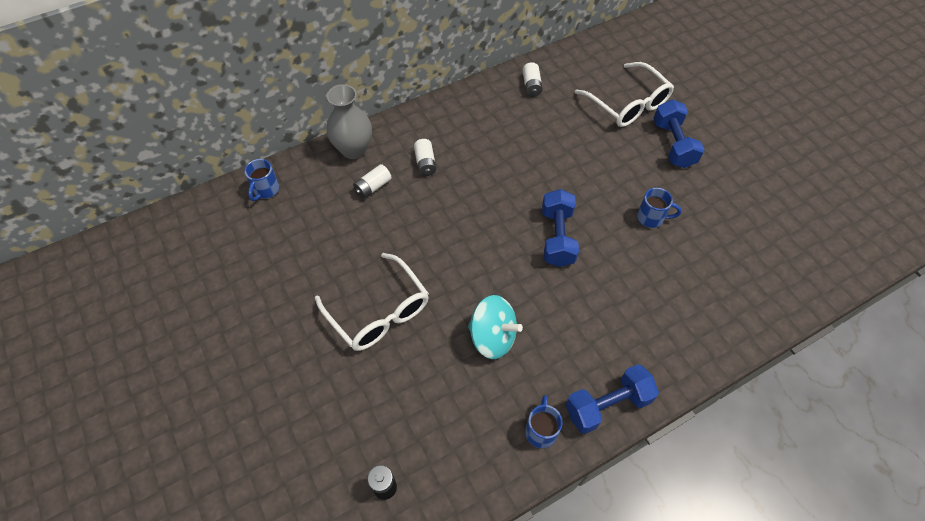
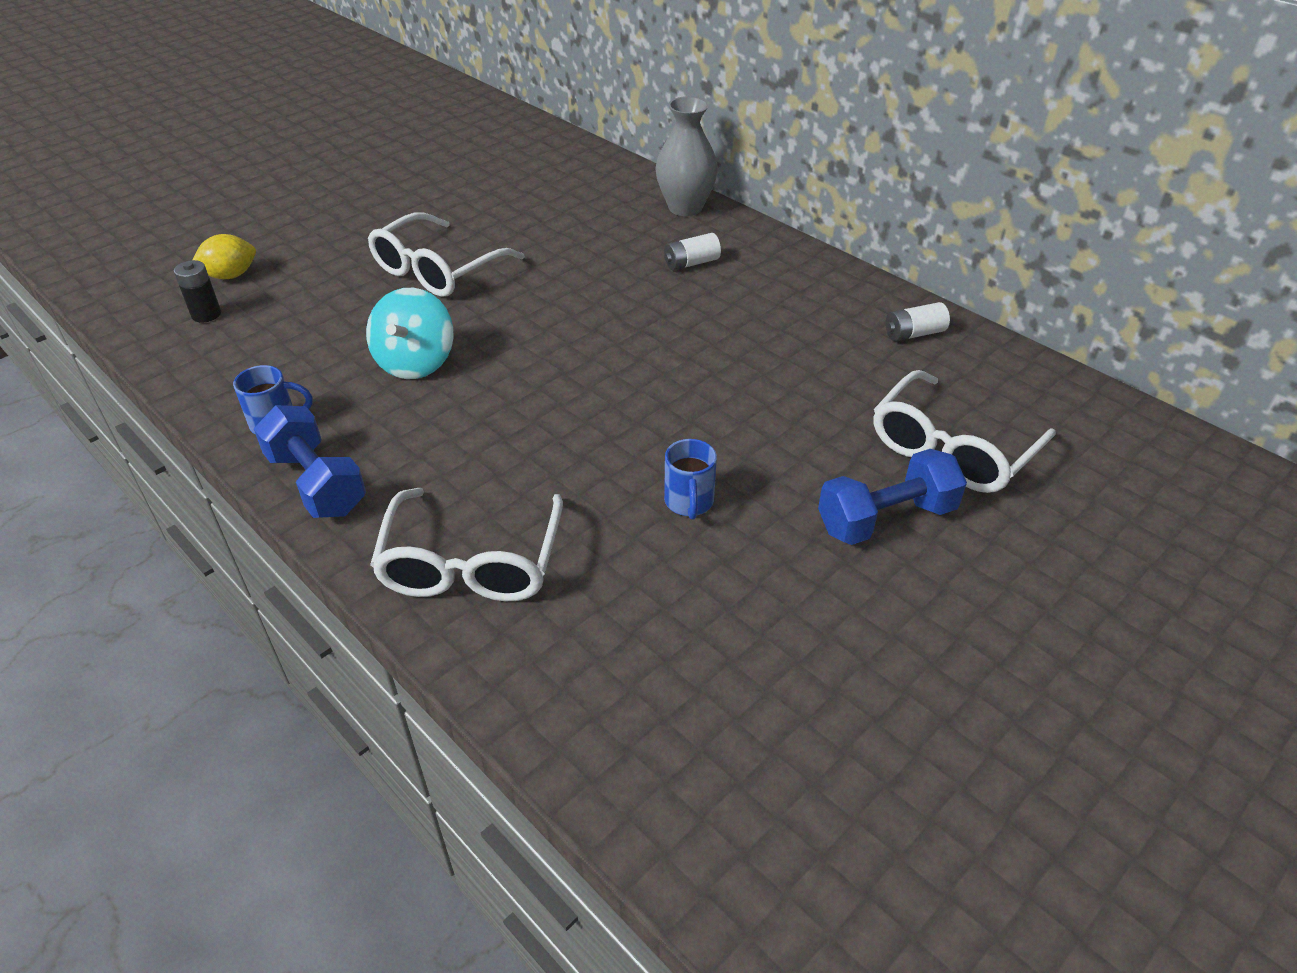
camera: 75 degrees right, 15 degrees down
(266, 190) = (591, 166): blue mug -> none
(329, 469) = (230, 275): none -> yellow lemon
(373, 187) = (630, 232): white battery -> none
(557, 237) = (606, 399): blue dumbbell -> none
(685, 325) = (471, 563): none -> white glasses

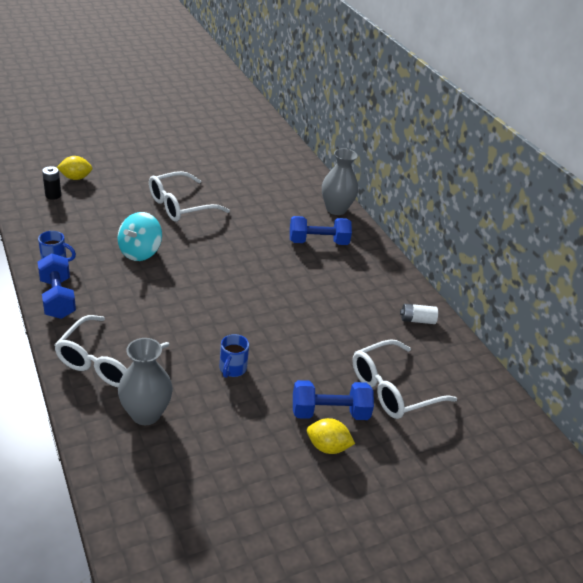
camera: 15 degrees right, 5 degrees down
(594, 629) = (146, 414): none -> grey vase
(691, 263) = (318, 242): white battery -> blue dumbbell
(920, 575) = (327, 447): none -> yellow lemon

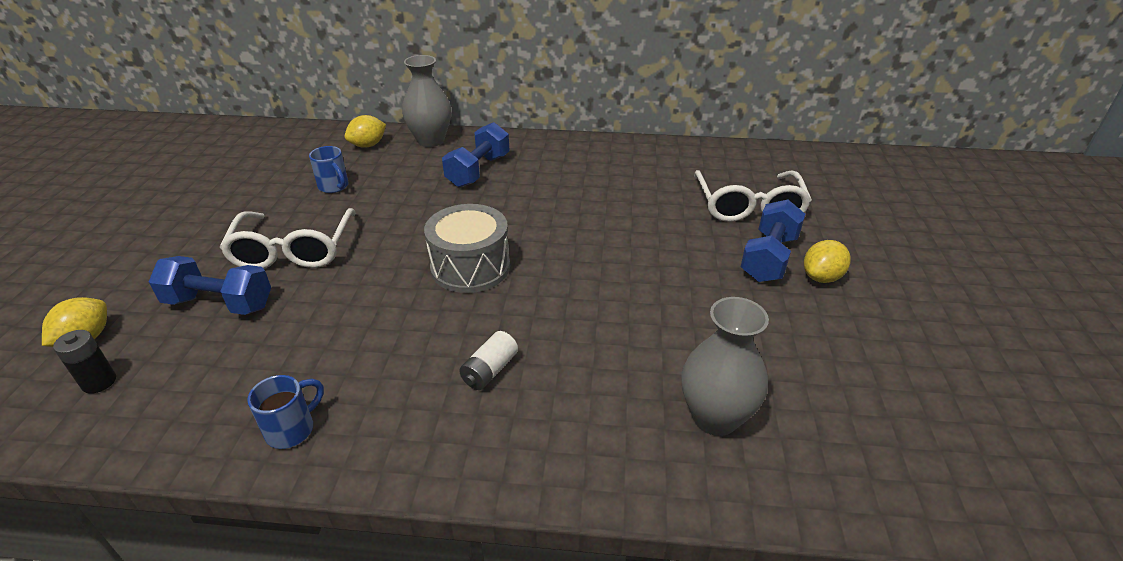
camera: 55 degrees left, 0 degrees up
(57, 298) = (391, 452): blue dumbbell -> blue dumbbell (219, 303)
(107, 362) = (585, 430): white glasses -> none
(140, 252) = (360, 321): turquoise spinning top -> none
(213, 274) = (470, 267): none -> grey drum
(232, 369) = (664, 308): blue mug -> blue mug (334, 187)
(306, 187) = (368, 145): none -> yellow lemon
(417, 320) = (653, 157): white battery -> white battery (489, 370)

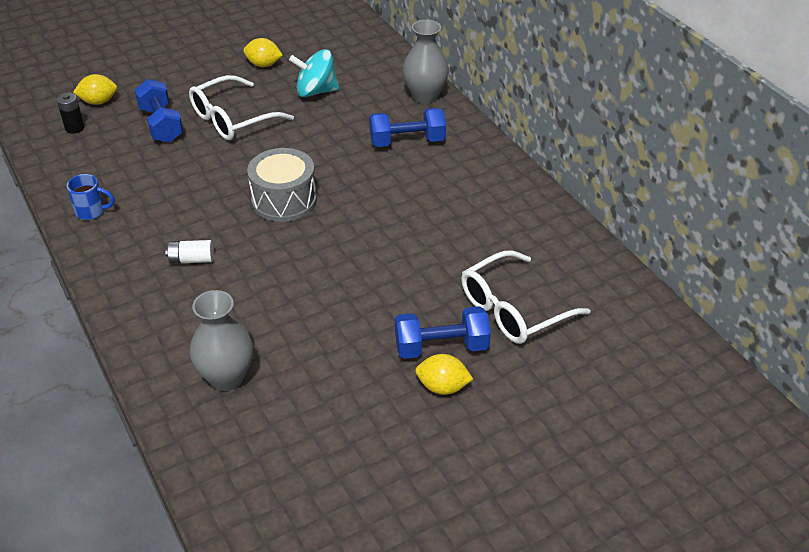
camera: 55 degrees right, 5 degrees up
(334, 187) = (316, 91): blue mug -> turquoise spinning top
(368, 145) = (384, 73): yellow lemon -> yellow lemon (263, 64)

